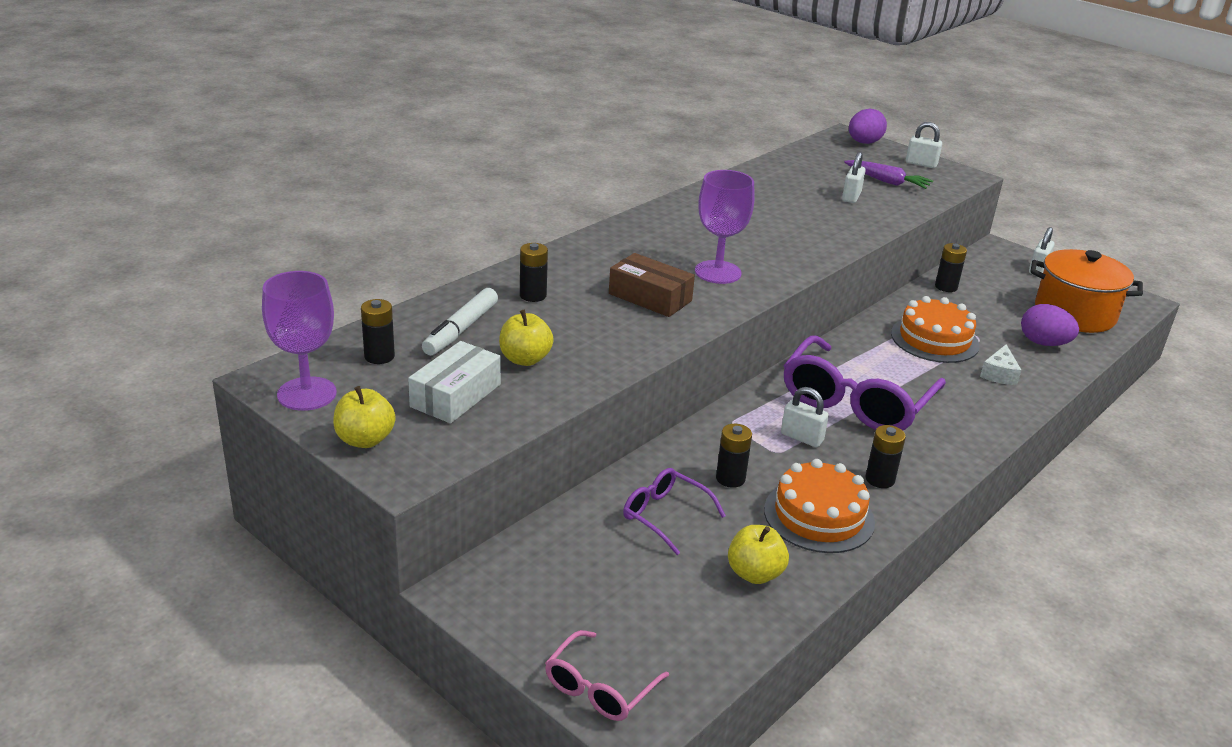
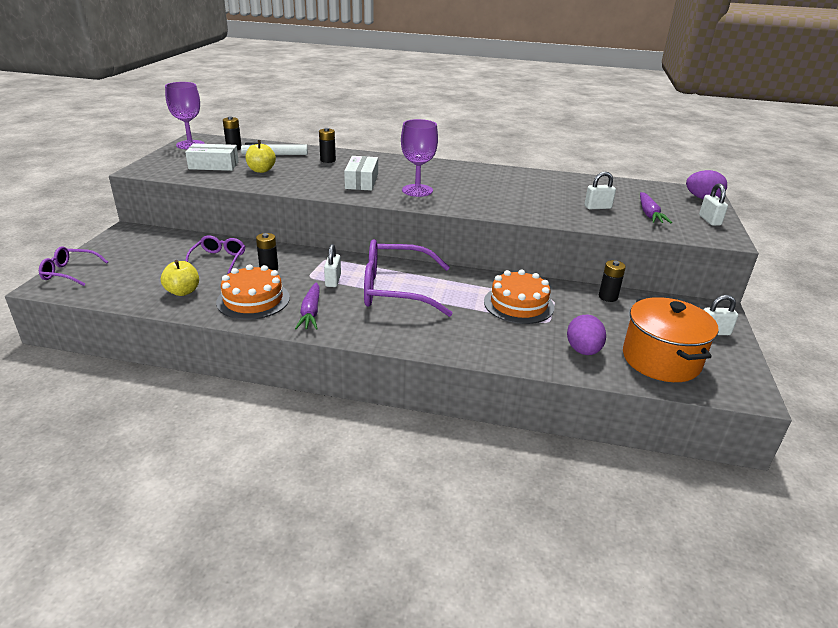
camera: 60 degrees right, 0 degrees up
(365, 440) = (162, 159): yellow apple -> none
(599, 688) = (69, 272): pink glasses -> purple glasses
(650, 297) = (362, 181): brown box -> white box
(880, 479) = (311, 312): black battery -> purple carrot
(999, 374) = (504, 337): white cheese -> none

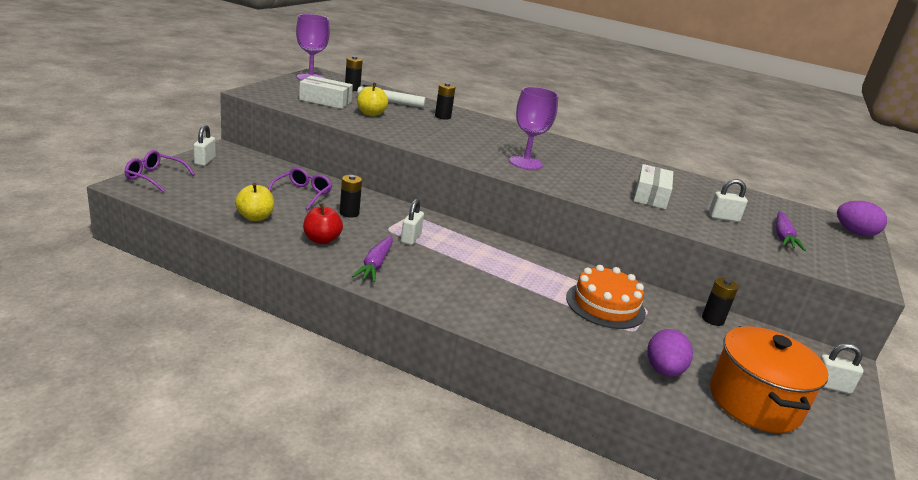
camera: 10 degrees right, 5 degrees down
(253, 300) = (321, 240): orange cake -> red apple
(362, 181) = (470, 143): white box -> white box (650, 196)
(395, 290) = (473, 261): purple glasses -> none
(709, 220) = (855, 258): white padlock -> white padlock (205, 161)

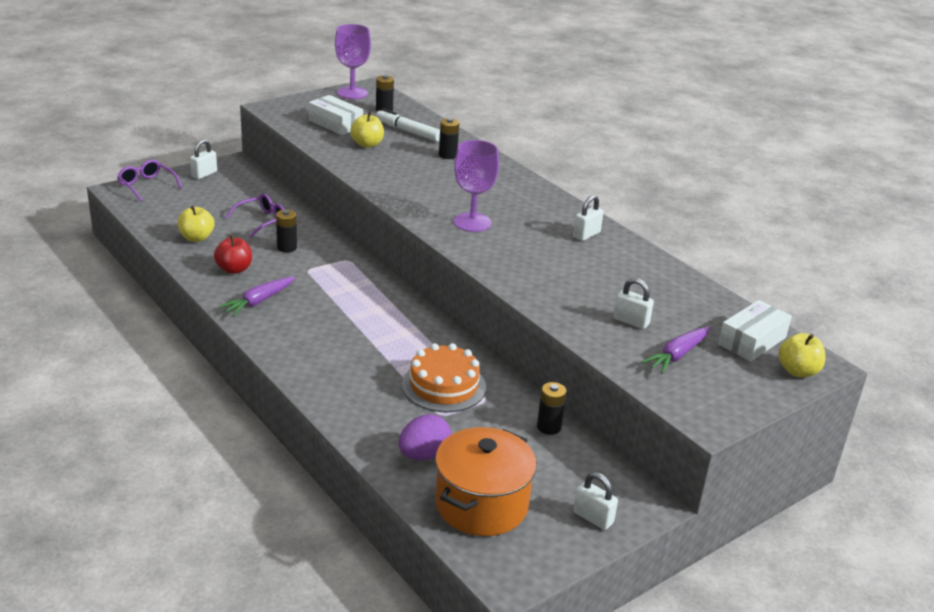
camera: 30 degrees right, 5 degrees up
(411, 238) = (320, 283): white padlock -> white padlock (586, 235)
(650, 196) = (574, 282): white box -> white box (752, 341)
(854, 233) = (798, 371): purple egg -> yellow apple

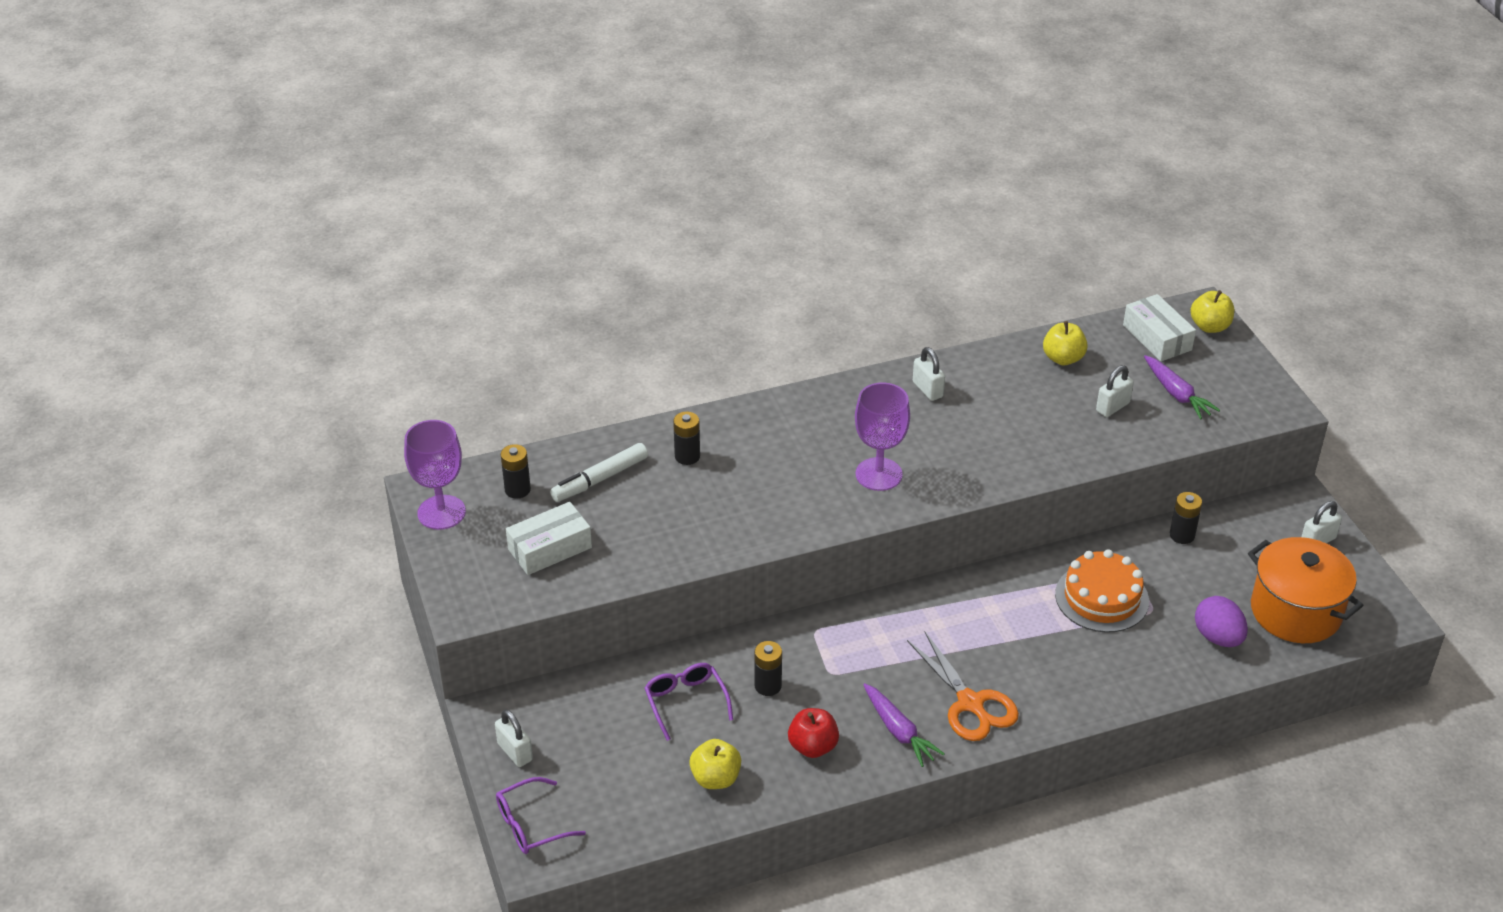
camera: 70 degrees left, 10 degrees up
(296, 330) = (970, 704): none -> orange scissors
(367, 144) = (629, 527): yellow apple -> yellow apple (1063, 358)

